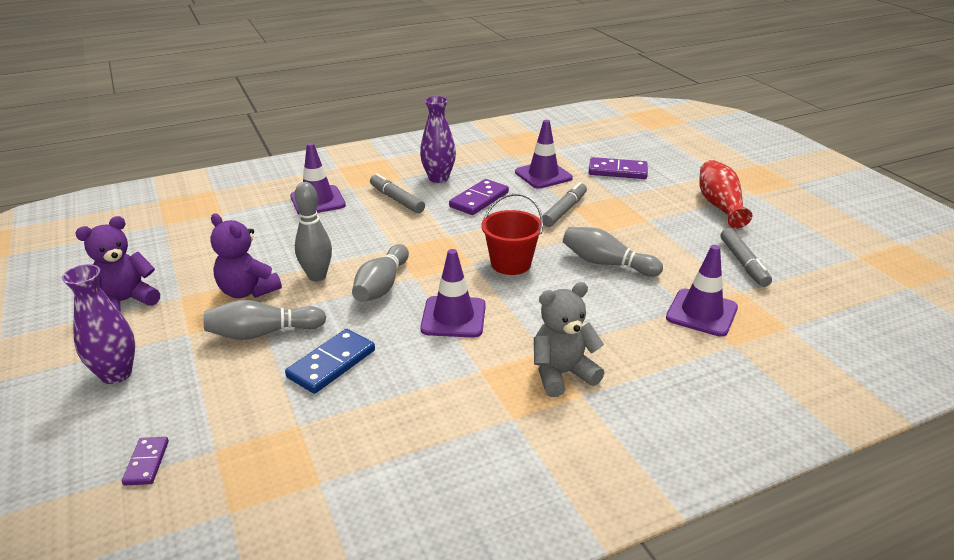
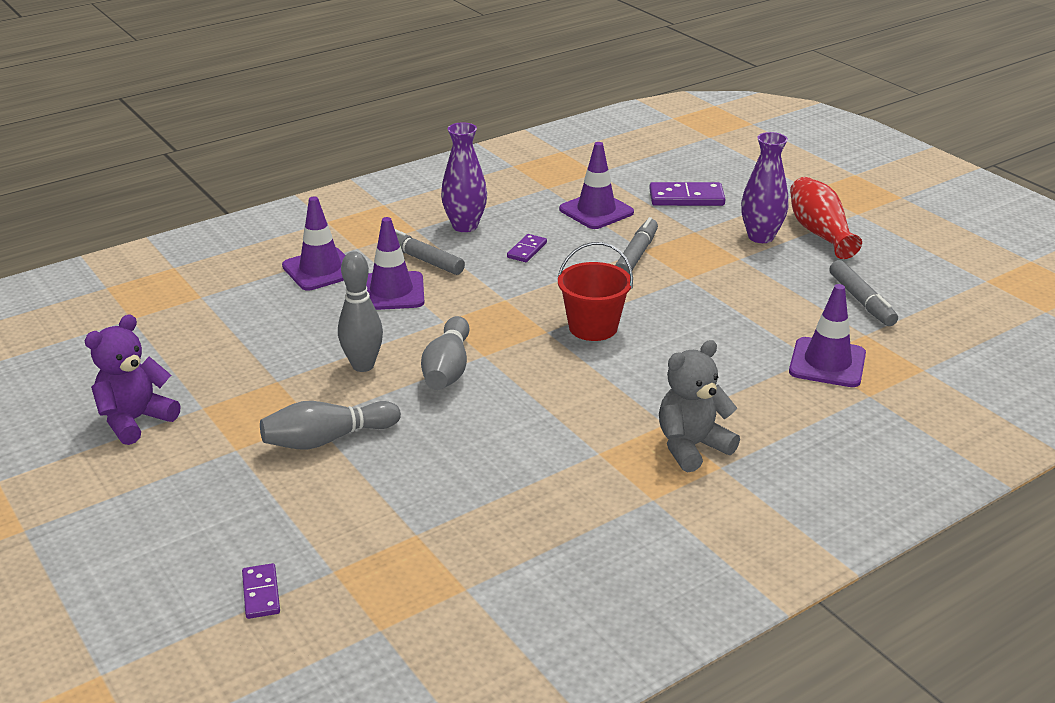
camera: 10 degrees left, 0 degrees up
(116, 374) = (172, 505): purple vase -> purple vase (761, 237)
(247, 291) = (284, 392): purple teddy bear -> none
(331, 364) = (425, 464): blue domino -> none
(453, 317) = (547, 397): purple traffic cone -> purple traffic cone (391, 292)
(479, 200) = (527, 250): purple domino -> purple domino, size x0.59
(606, 263) = (705, 316): grey bowling pin -> none

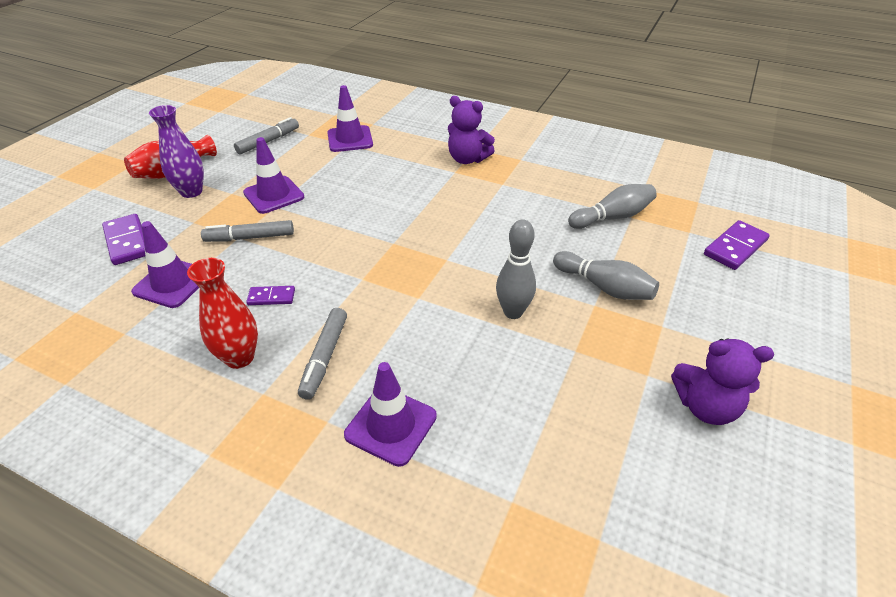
camera: 120 degrees left, 10 degrees up
(261, 593) = (735, 247): purple domino -> purple domino, size x1.70
(391, 292) = (396, 350): purple traffic cone -> purple traffic cone (274, 195)
(447, 369) = (478, 268): grey bowling pin -> grey bowling pin (612, 217)
(465, 226) = (239, 357): purple vase -> red vase
(593, 327) = (372, 225): red bucket -> none
(691, 447) = (467, 159): grey teddy bear -> purple teddy bear

